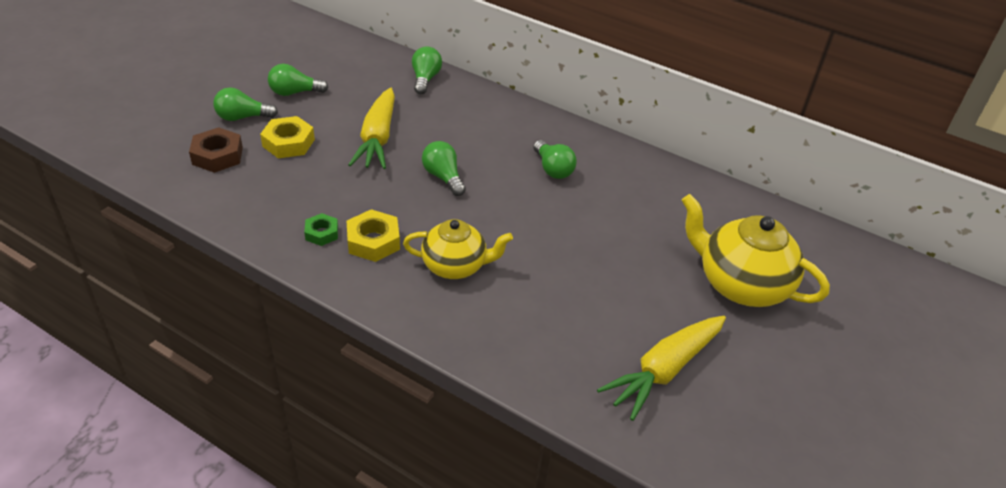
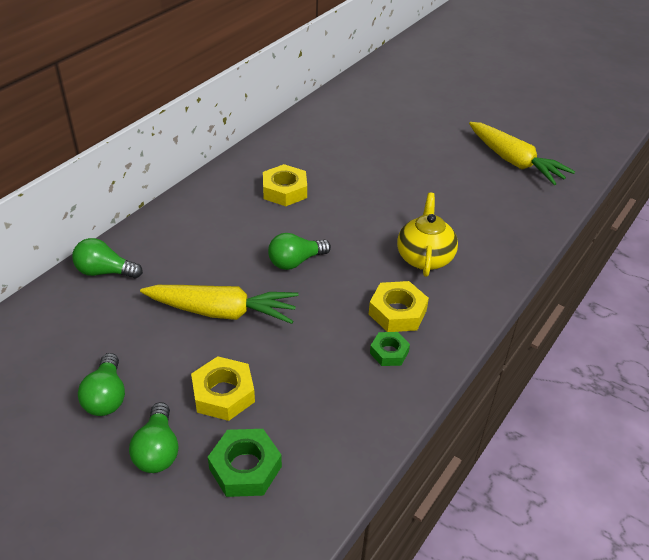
camera: 85 degrees left, 0 degrees up
(217, 156) = (245, 468): brown nut -> green nut
(553, 169) = (285, 191): green light bulb -> yellow nut
(740, 284) = (422, 118): yellow teapot -> none

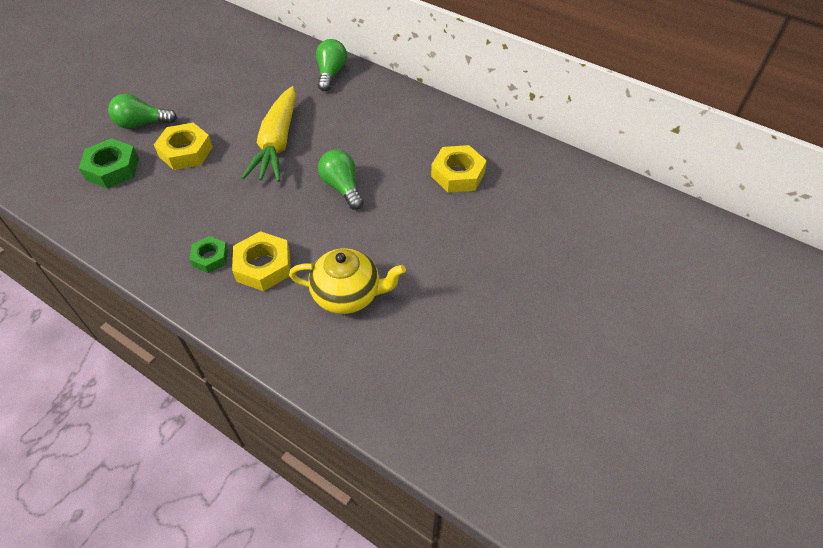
camera: 90 degrees right, 10 degrees up
(106, 396) = (197, 94): green light bulb -> none
(514, 162) = (571, 424): yellow carrot -> none

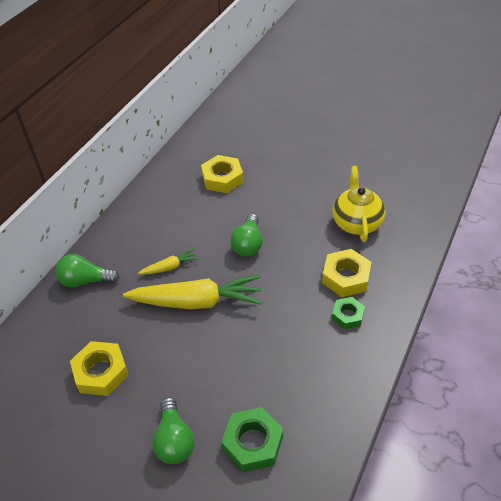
camera: 95 degrees left, 5 degrees down
(186, 152) = (217, 378): yellow nut -> yellow nut (101, 372)
(329, 126) = (170, 267): none -> yellow carrot
(342, 187) = (248, 244): green light bulb -> green light bulb turned 45 degrees counterclockwise

